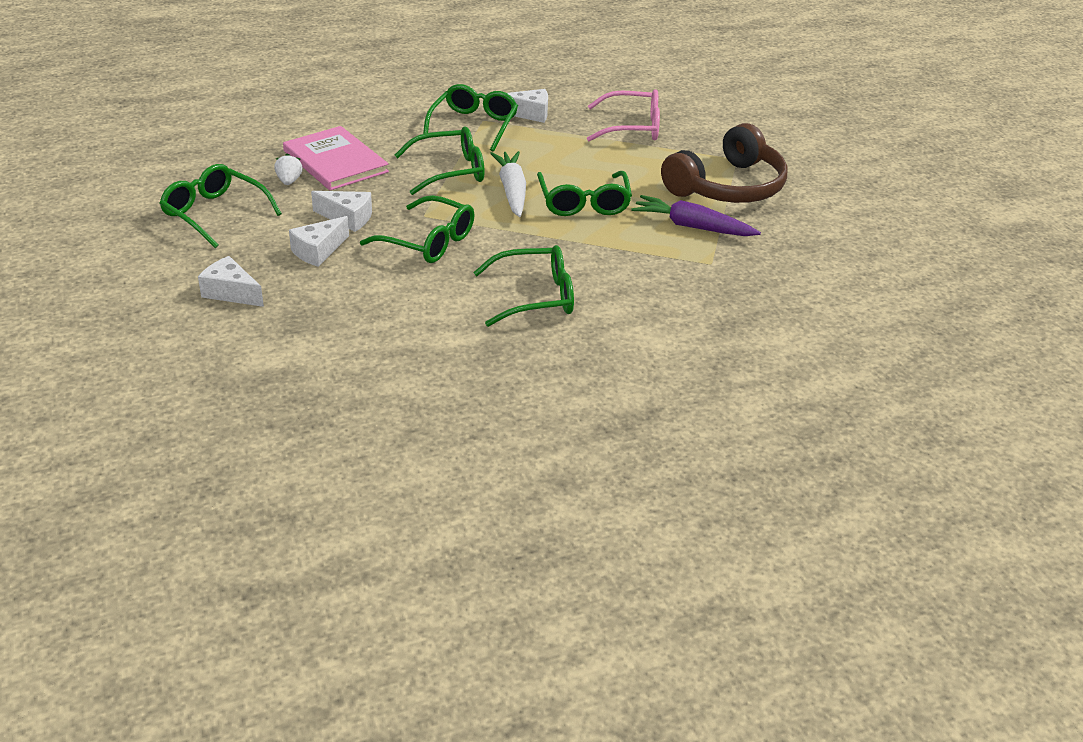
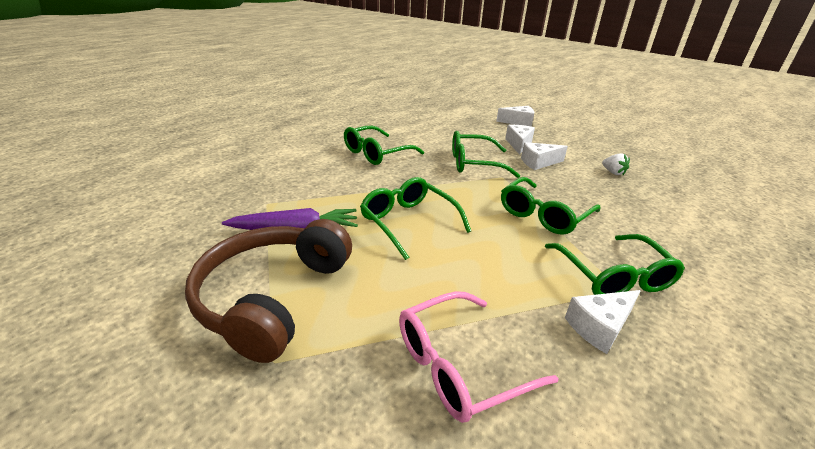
camera: 150 degrees right, 5 degrees down
(214, 213) = (601, 146): green glasses -> none
(335, 161) = (623, 194): pink book -> none
(512, 191) = (475, 213): white carrot -> none

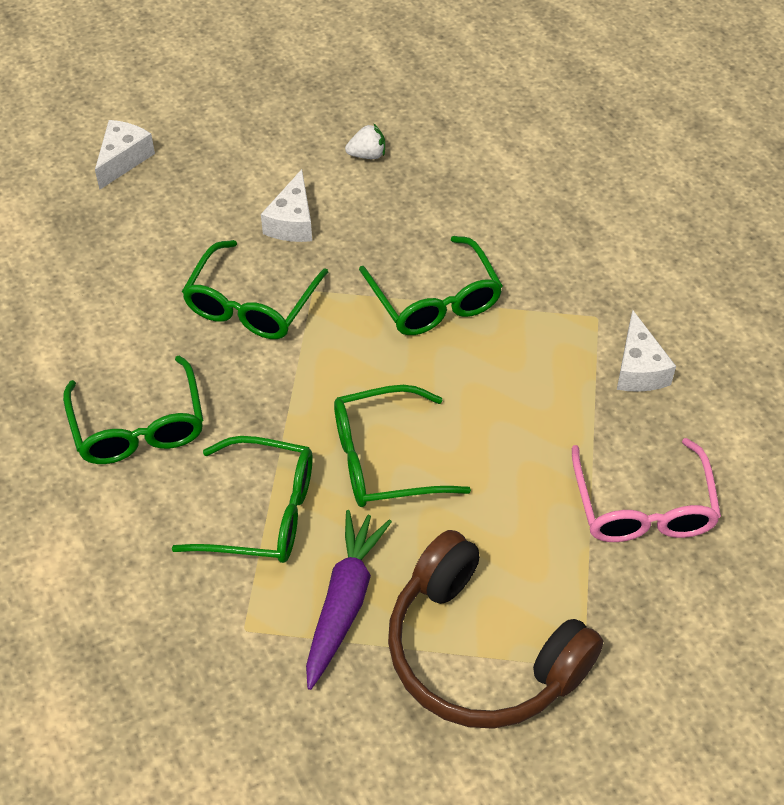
camera: 65 degrees left, 20 degrees up
(518, 144) = (215, 210): white cheese -> none
(614, 276) = (576, 308): green glasses -> green glasses (263, 513)

